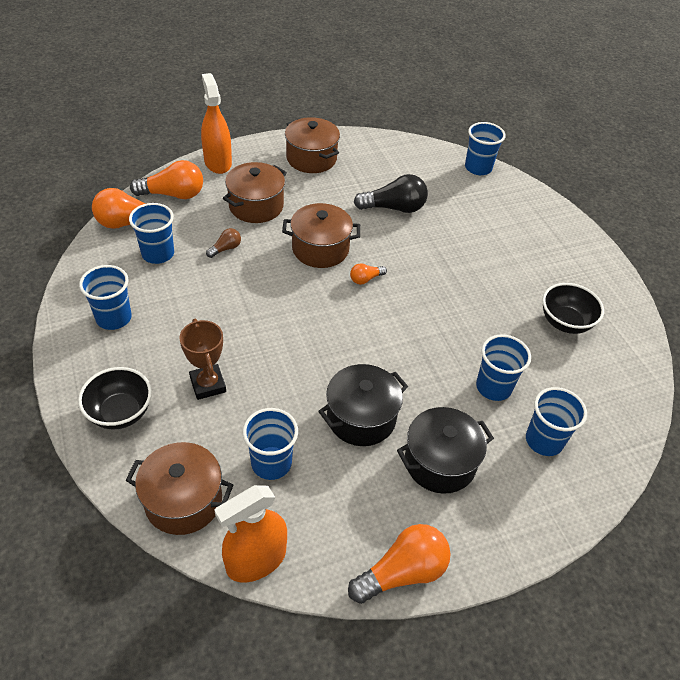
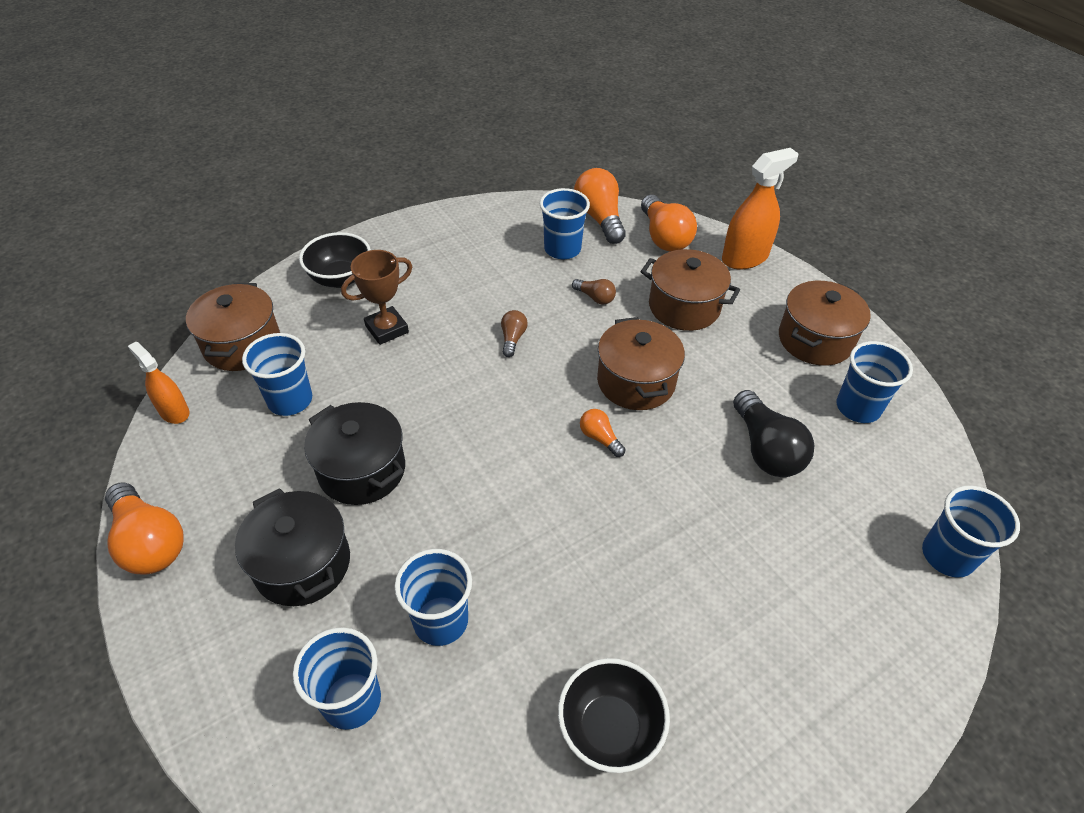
camera: 80 degrees right, 0 degrees up
(114, 318) = (459, 243): blue cup -> blue cup (858, 407)
(252, 305) = (512, 338): none -> brown light bulb
(256, 560) = (174, 412): orange spray bottle -> orange spray bottle, size x0.61

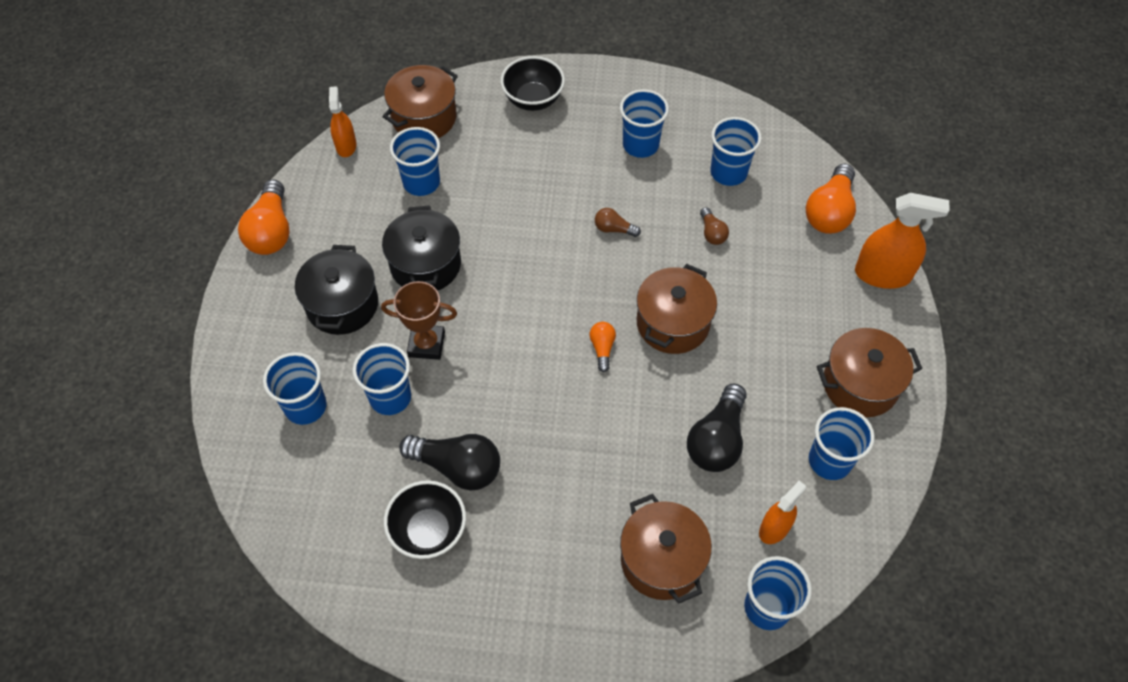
camera: 40 degrees right, 10 degrees up
(387, 329) = (530, 164): brown trophy -> brown trophy (426, 344)
(471, 265) = (640, 145): none -> blue cup
(512, 338) = (614, 229): brown light bulb -> brown light bulb turned 120 degrees counterclockwise
(575, 639) = (457, 467): none -> black light bulb
(599, 218) = (790, 160): orange light bulb -> none
(684, 307) = (778, 286): brown pot -> brown pot (661, 560)
(881, 487) = (774, 528): none -> orange spray bottle

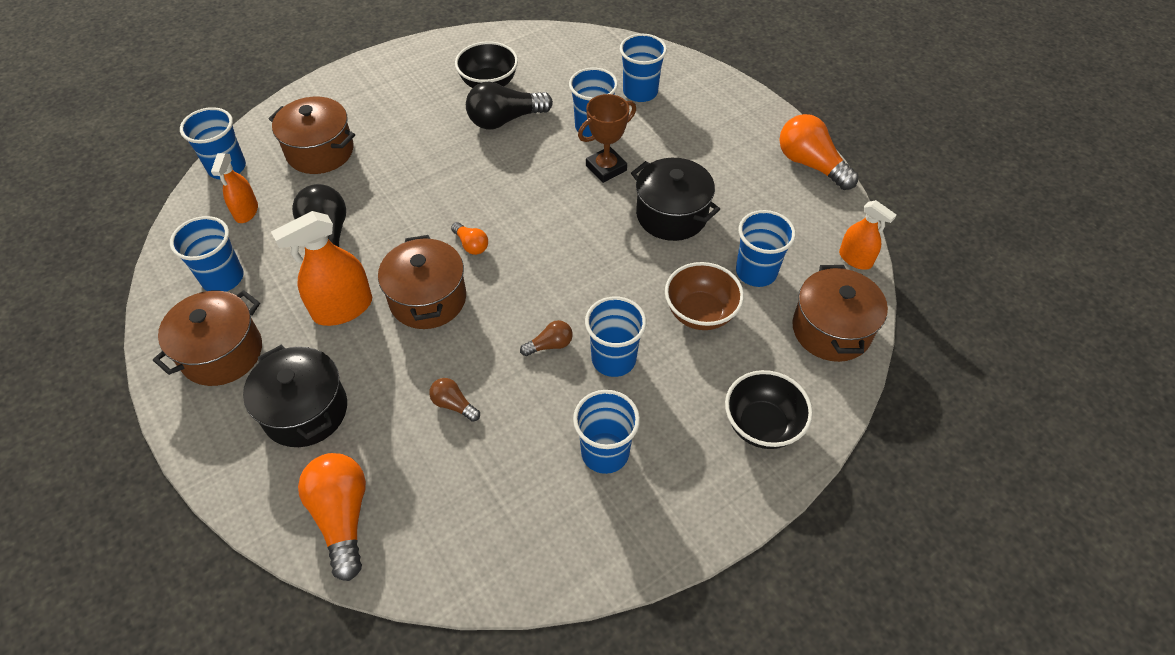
camera: 140 degrees right, 5 degrees down
(342, 305) = (695, 154): black pot -> black pot (305, 411)
(492, 182) = (700, 313): none -> brown bowl
(728, 172) = (486, 487): blue cup -> blue cup (613, 359)
(882, 274) = (245, 479): orange spray bottle -> orange spray bottle (343, 308)

